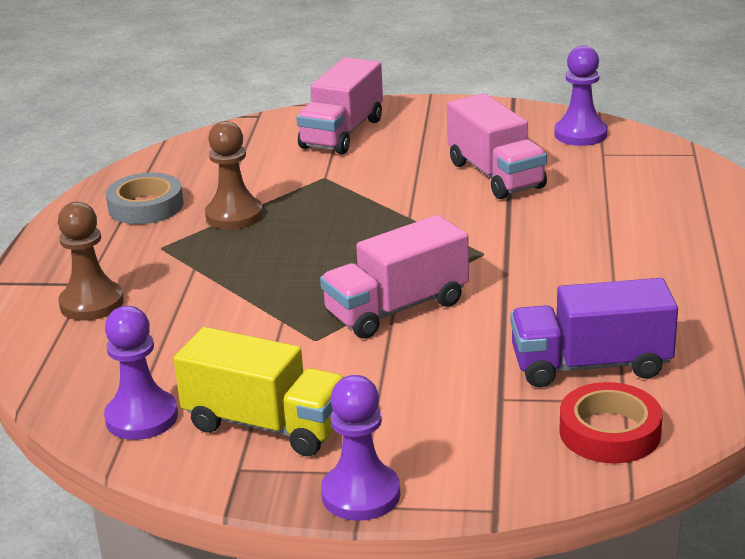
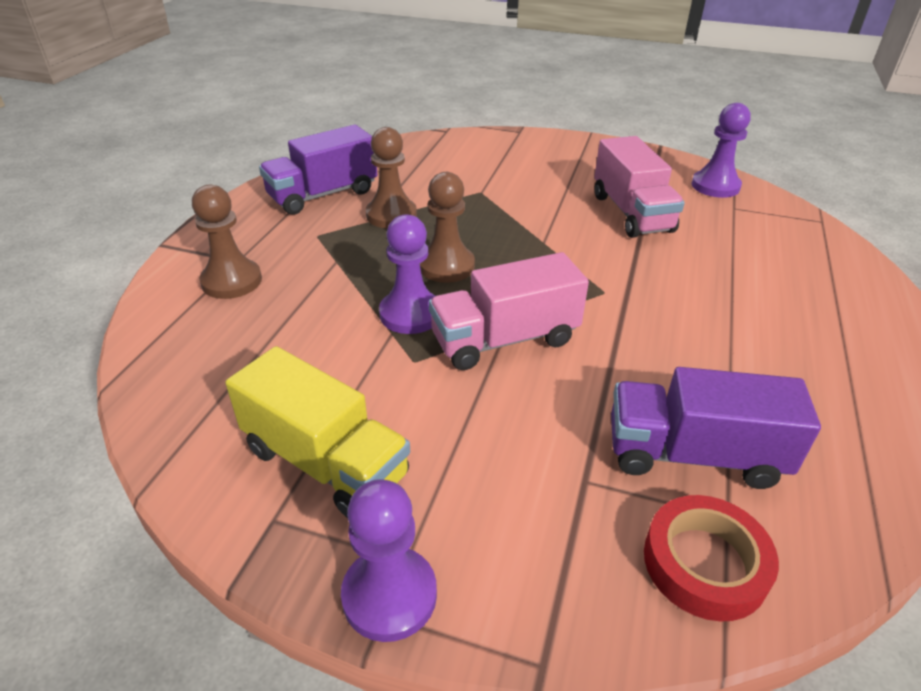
camera: 10 degrees right, 10 degrees up
(141, 417) = (209, 424): purple pawn -> purple pawn (410, 314)
(146, 206) = (323, 195): grey tape -> purple truck
(314, 255) = (446, 266): none -> brown pawn
(342, 133) = (508, 155): pink truck -> none

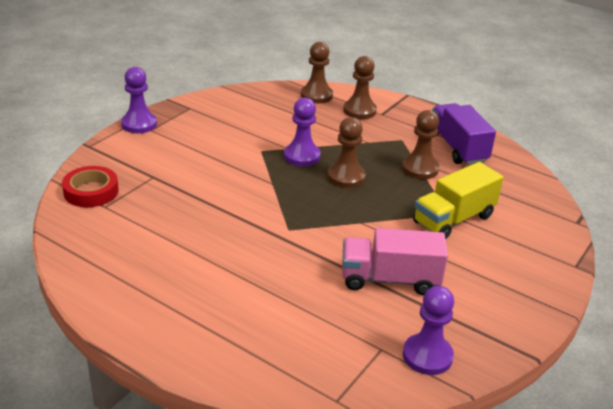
camera: 105 degrees right, 5 degrees down
(178, 336) = (316, 95): none -> brown pawn
(325, 462) = (210, 120): yellow truck -> yellow truck (453, 219)
(504, 339) = (262, 180): pink truck -> none
(693, 454) = (142, 211): purple truck -> none

